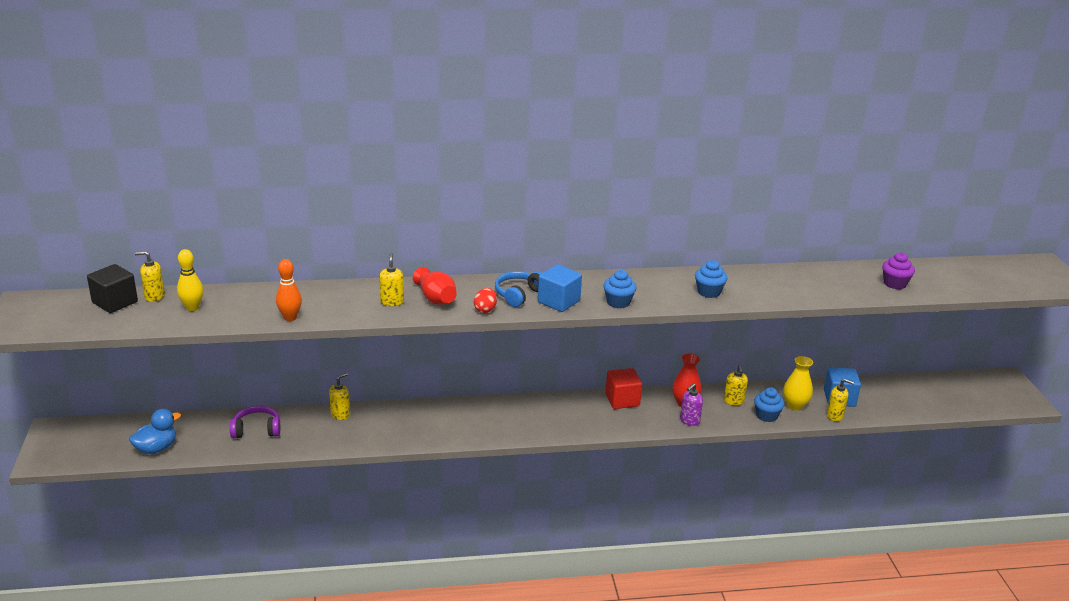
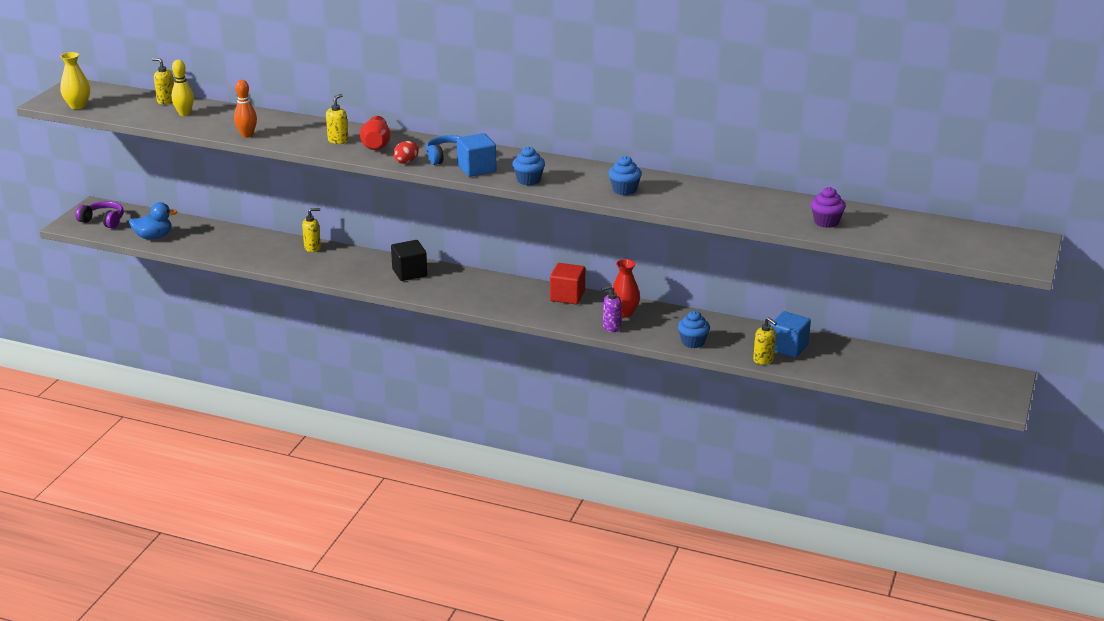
camera: 30 degrees right, 0 degrees up
(115, 302) = (135, 99): black cube -> black cube (409, 273)
(256, 430) = (238, 243): purple headphones -> purple headphones (103, 221)
(733, 401) = (674, 323): yellow soap dispenser -> none
(795, 405) = (733, 341): yellow vase -> yellow vase (78, 106)

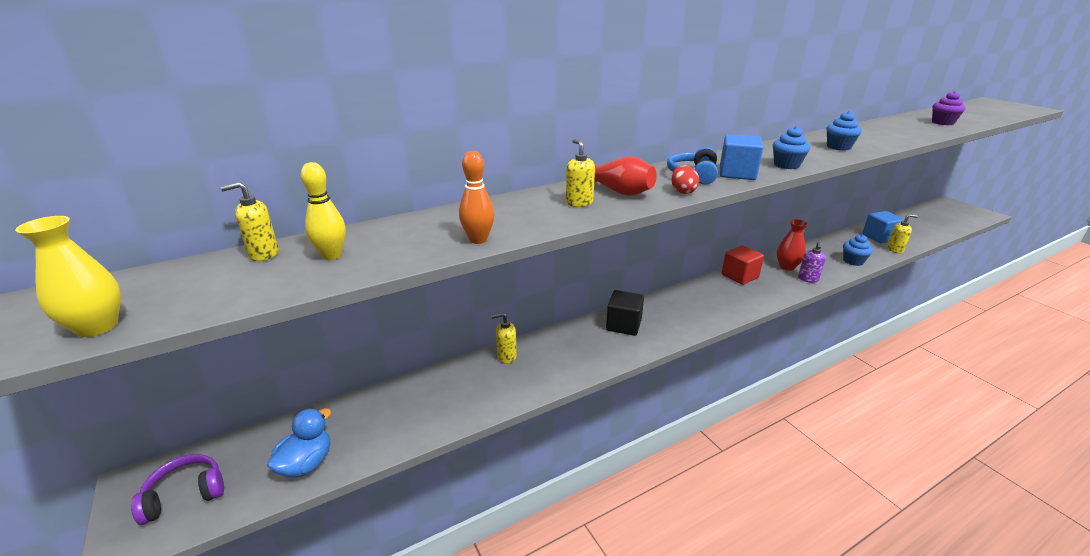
camera: 50 degrees left, 0 degrees up
(312, 248) = (506, 356): yellow soap dispenser -> yellow soap dispenser turned 120 degrees counterclockwise

